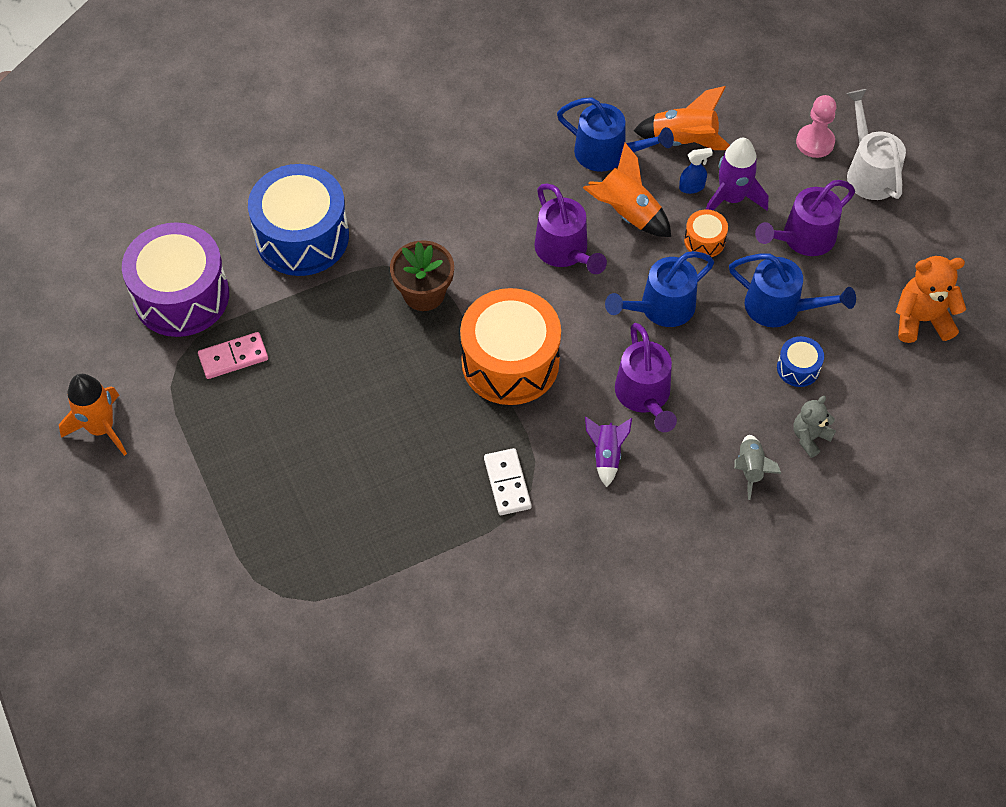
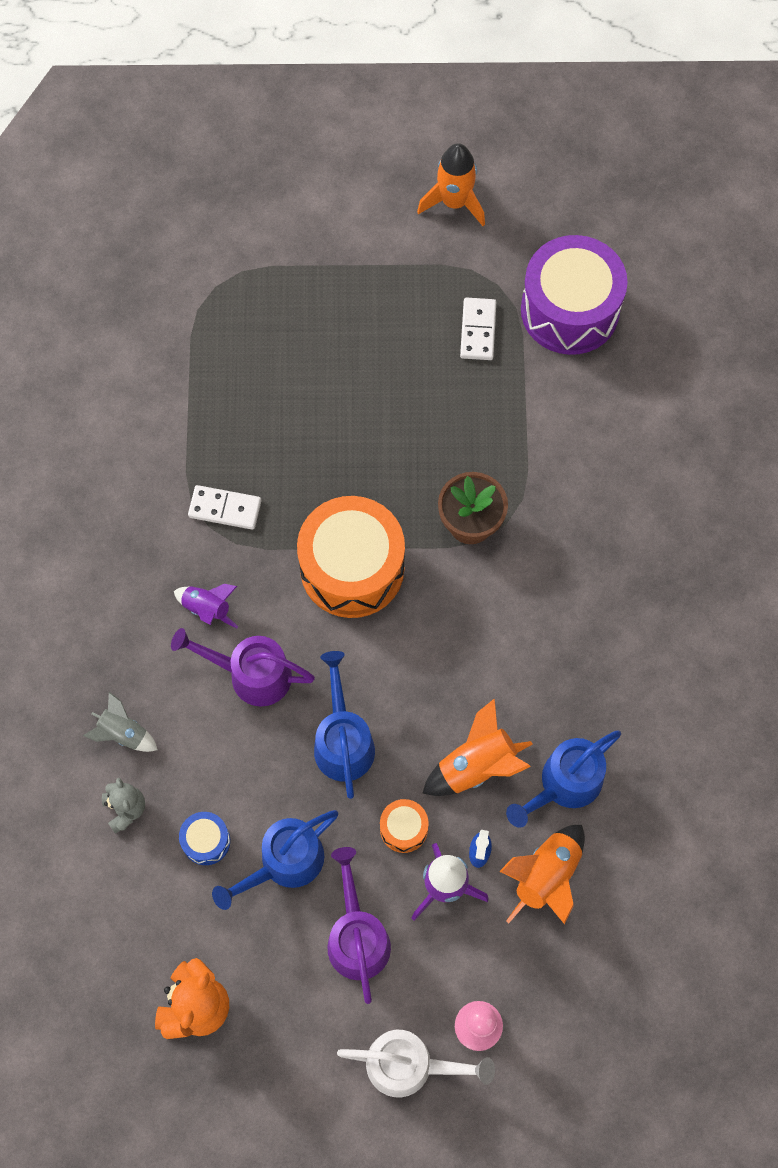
camera: 115 degrees right, 10 degrees up
(233, 357) = (478, 330): pink domino -> white domino
(302, 237) = (592, 439): blue drum -> none
(565, 252) = (456, 679): purple watering can -> none

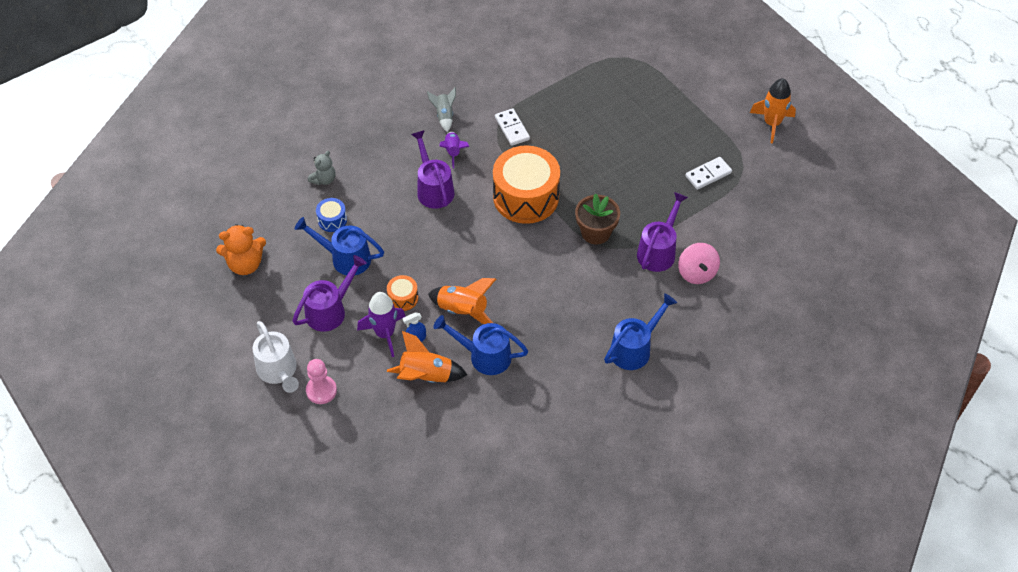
camera: 55 degrees right, 15 degrees down
(123, 733) = (361, 156): grey rocket -> grey rocket (444, 116)
(342, 740) = (429, 245): blue watering can -> blue watering can (635, 348)
(551, 469) = (658, 250): none -> purple watering can
(570, 310) = (759, 207): purple drum -> none
(614, 450) = (697, 273): none -> pink spinning top

